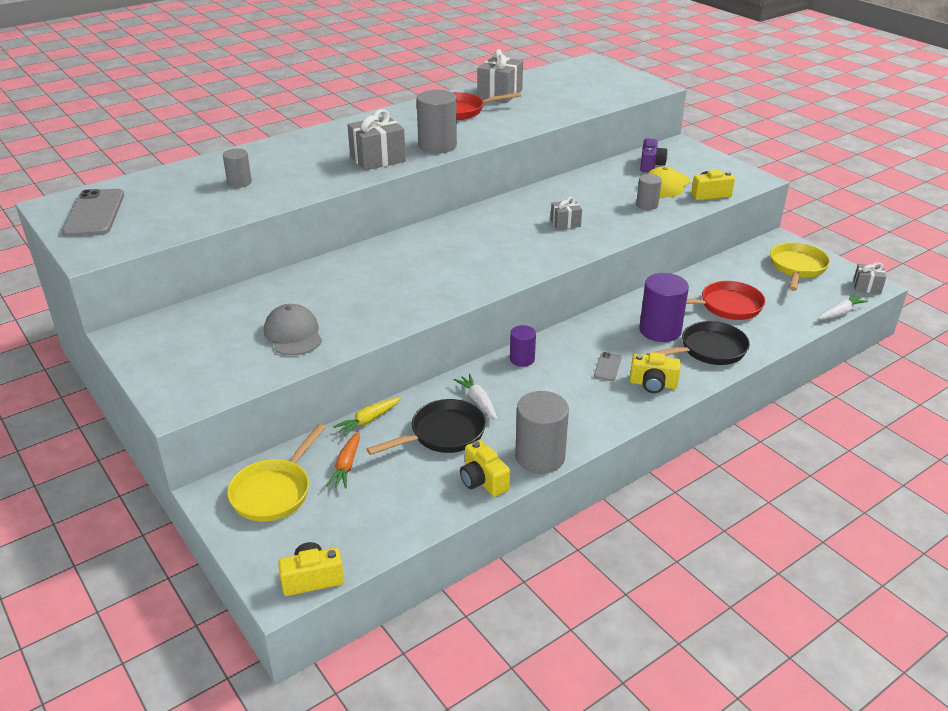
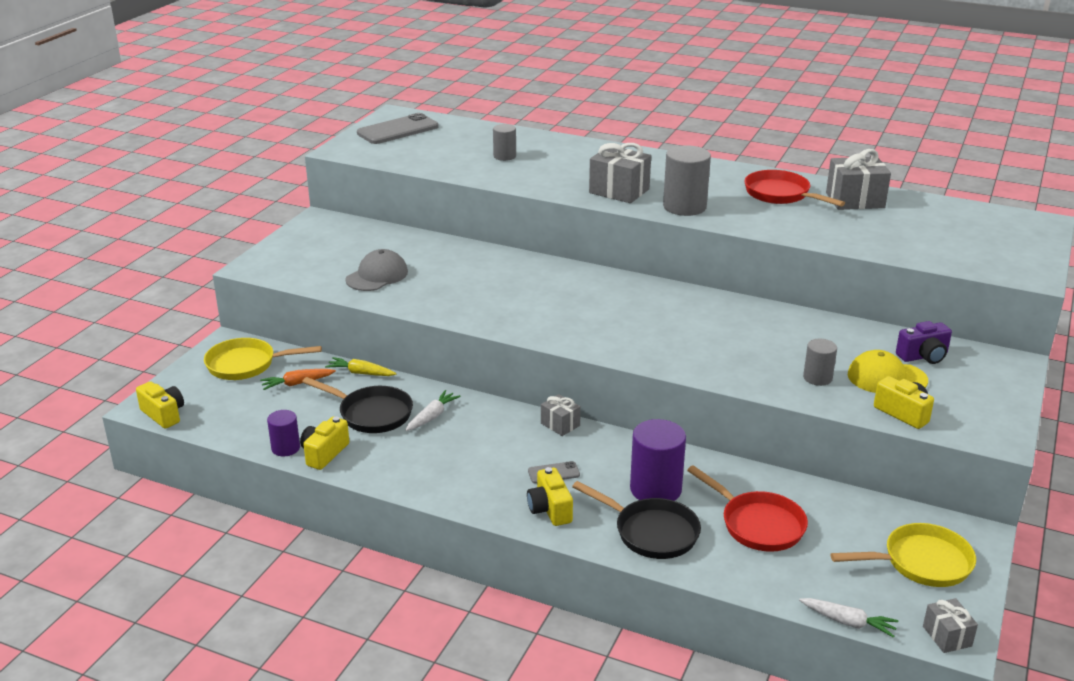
camera: 60 degrees right, 5 degrees down
(522, 359) = (519, 420): purple cylinder -> purple cylinder (285, 448)
(540, 457) = (378, 473): grey cylinder -> none
(565, 223) = (709, 341): grey gift -> grey gift (560, 424)

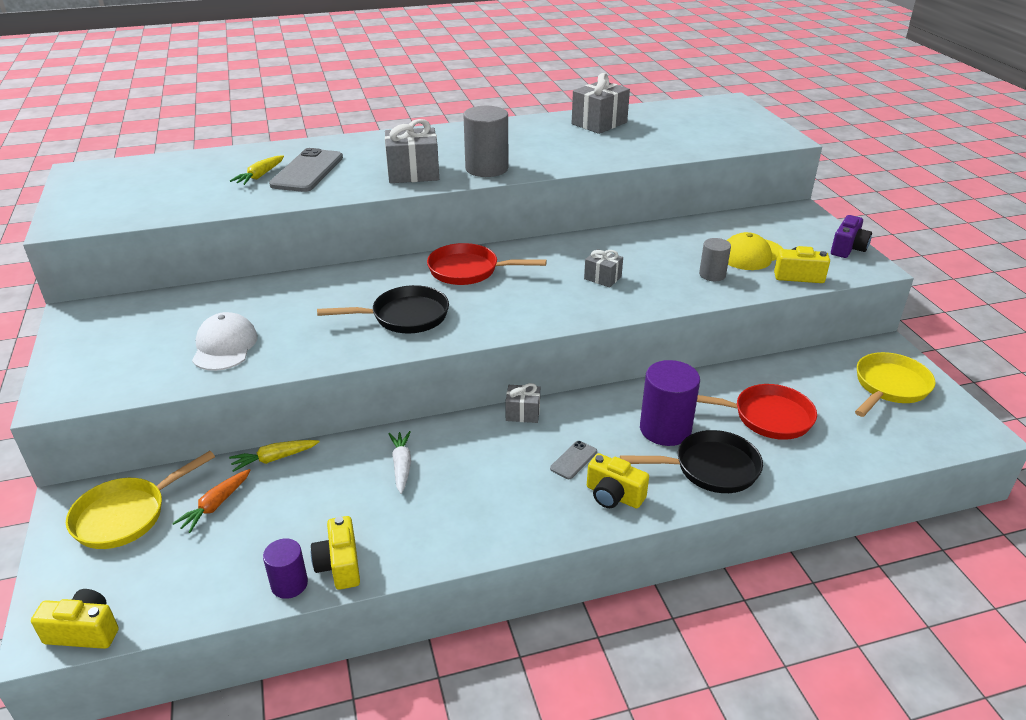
camera: 40 degrees left, 5 degrees up
(371, 414) = (338, 495): black pan -> black pan (405, 316)
(377, 276) = (225, 346): grey cap -> white cap
(398, 130) = (105, 185): grey phone -> grey phone (307, 171)
(504, 156) = (260, 176): grey cylinder -> yellow carrot
(780, 194) = (542, 135): red pan -> red pan (468, 270)
(848, 622) = (915, 459): white carrot -> none
(923, 356) = (749, 229): purple camera -> purple camera (847, 248)
(947, 636) = (972, 432): grey gift -> grey gift (602, 278)

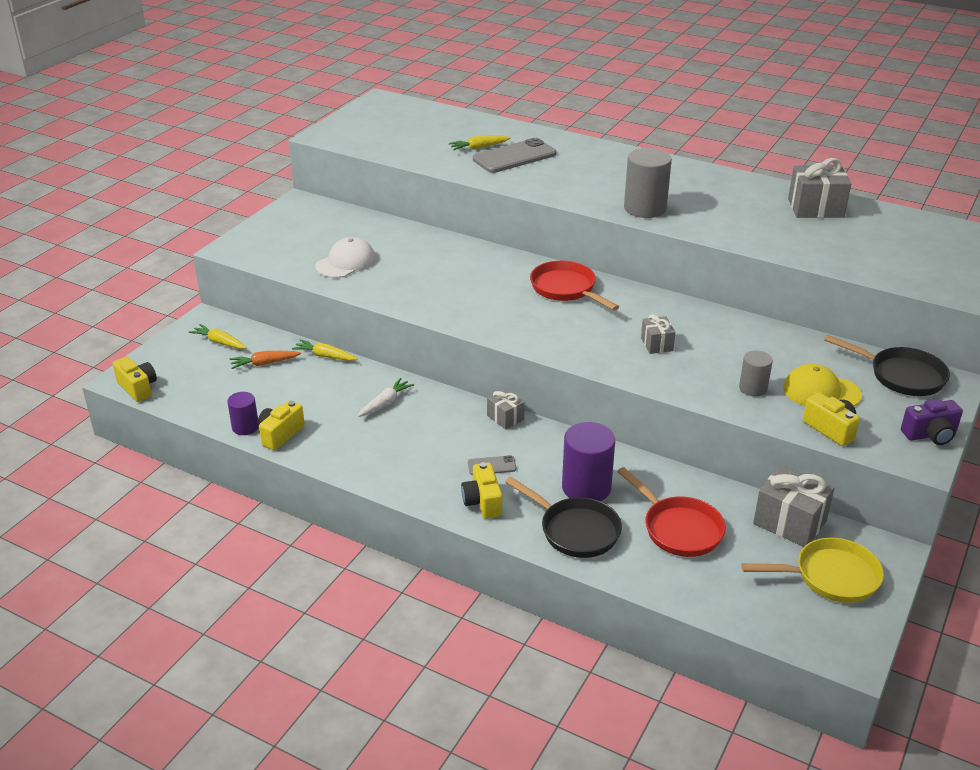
camera: 45 degrees right, 0 degrees up
(126, 515) = (219, 342): yellow pan -> yellow carrot
(405, 316) = (473, 299): black pan -> black pan (901, 376)
(413, 173) = (584, 189): grey gift -> grey gift (789, 522)

